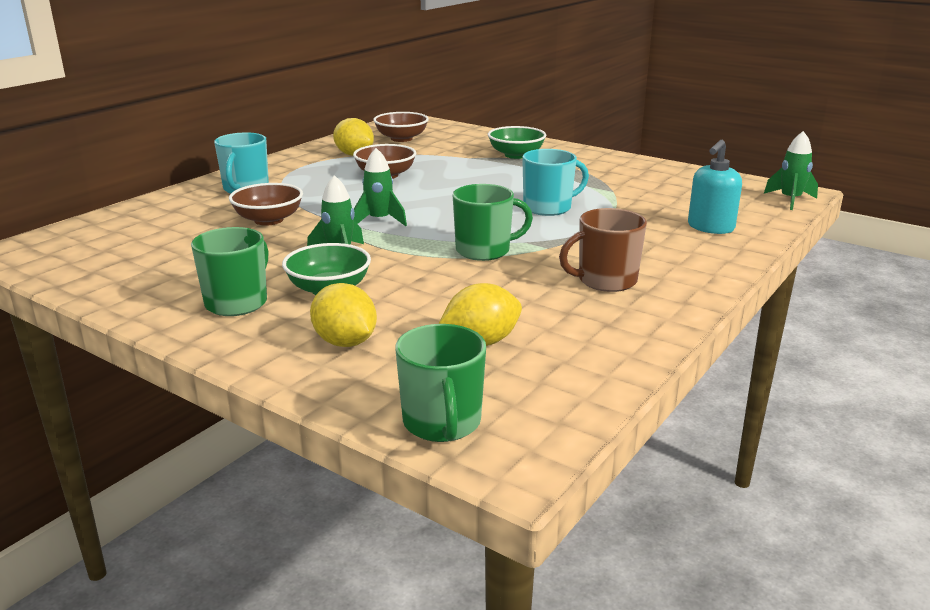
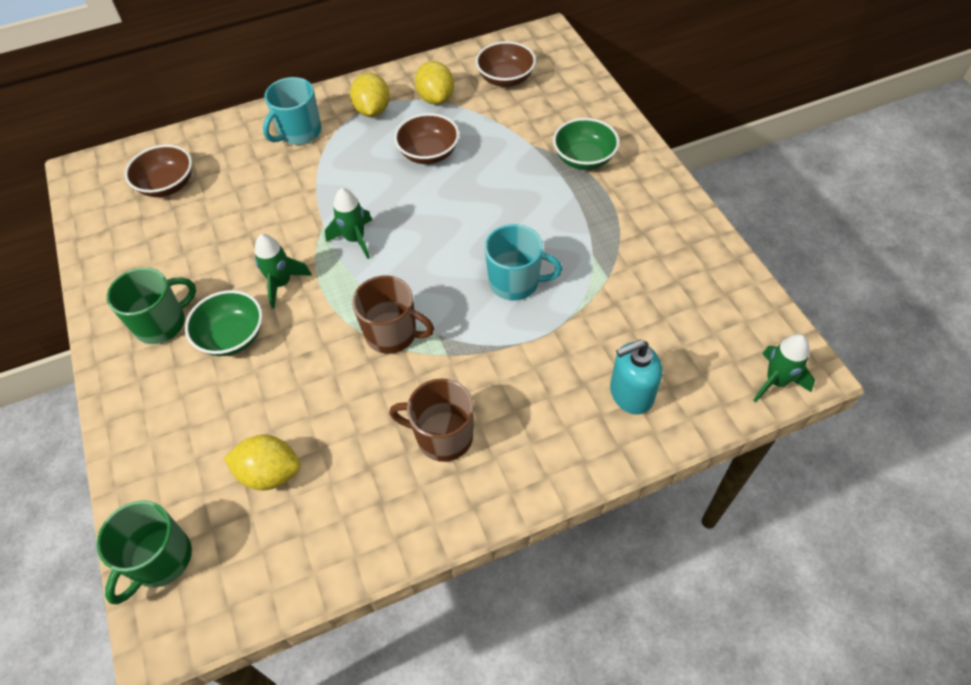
camera: 35 degrees right, 30 degrees up
(269, 220) = (275, 198): brown bowl -> brown bowl (167, 185)
(345, 342) = (185, 419): yellow lemon -> yellow lemon (372, 110)
(484, 250) = (392, 334): green mug -> brown mug

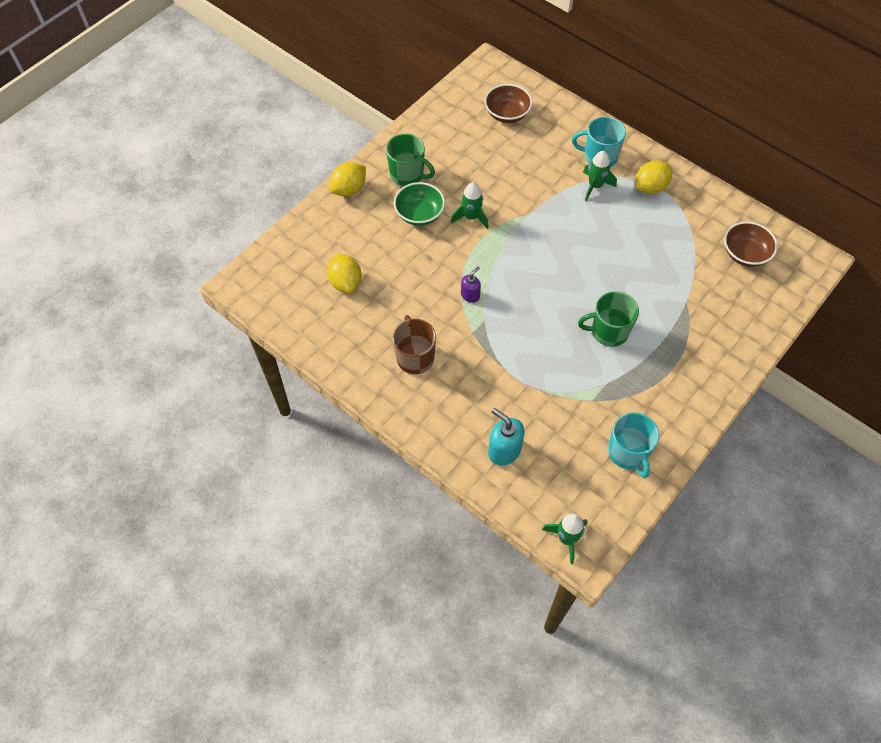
camera: 60 degrees right, 5 degrees up
(160, 559) = (273, 261): green mug -> green mug (608, 331)
(355, 239) = (529, 237): green rocket -> green rocket (595, 186)
(392, 334) = (470, 295): brown mug -> purple soap dispenser
(429, 153) = (633, 241): brown bowl -> none
(436, 98) = (690, 219): yellow lemon -> yellow lemon (349, 189)
(515, 282) = (552, 346): turquoise mug -> turquoise mug (628, 452)
(584, 158) = (696, 341): green bowl -> none

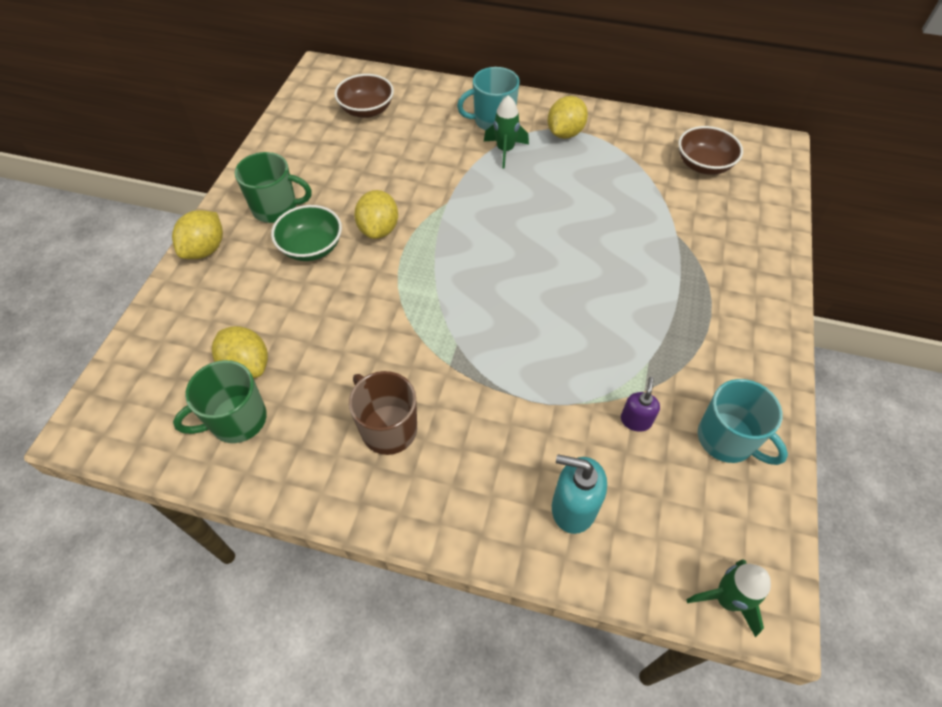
camera: 25 degrees left, 5 degrees down
(470, 295) = (423, 320): purple soap dispenser -> purple soap dispenser (636, 420)
(471, 217) = (379, 229): green rocket -> yellow lemon
(608, 331) = (613, 300): green mug -> green mug (237, 420)

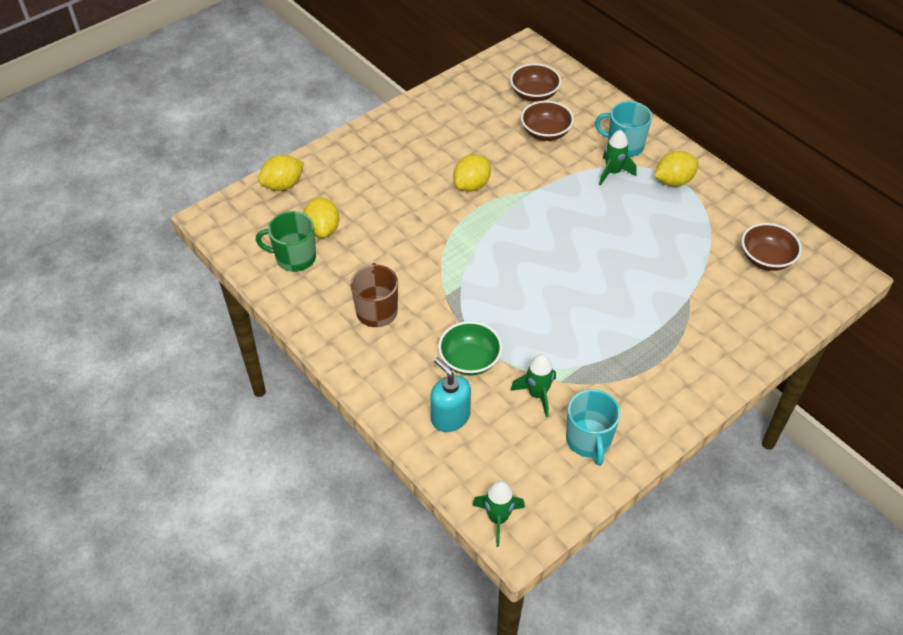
camera: 35 degrees right, 5 degrees down
(205, 249) = (350, 144): yellow lemon -> yellow lemon (283, 185)
(276, 208) = (415, 138): green mug -> none
(311, 247) = (417, 175): green bowl -> green bowl (469, 360)
(409, 142) = (545, 132): none -> brown bowl
(636, 420) = (537, 394): purple soap dispenser -> green rocket

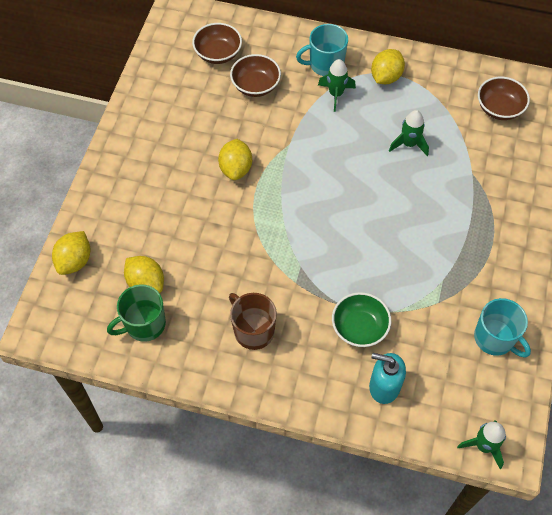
camera: 35 degrees left, 10 degrees up
(537, 394) = (431, 324): green rocket -> green rocket (409, 144)

